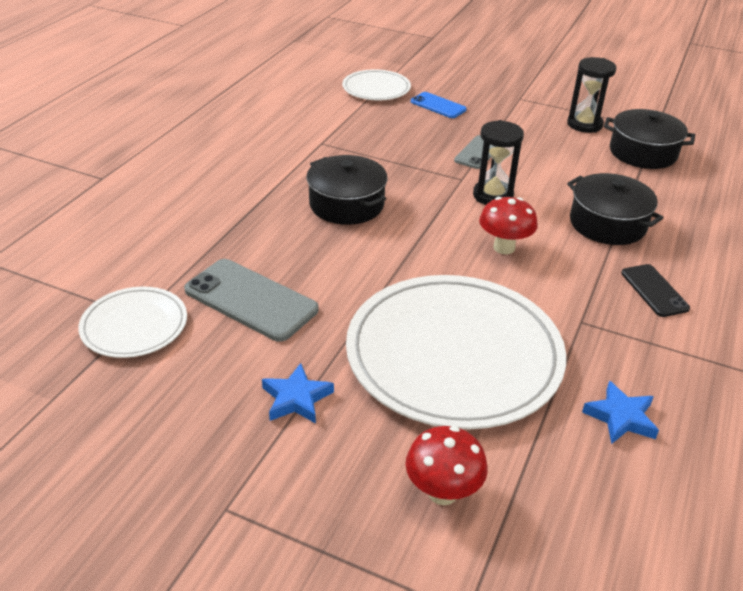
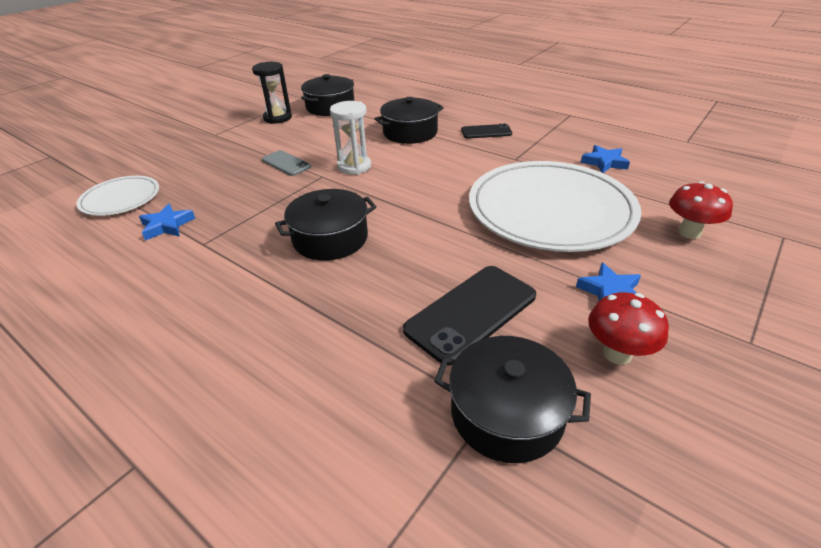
camera: 75 degrees left, 0 degrees up
(134, 325) = (506, 413): white plate -> black pot
(251, 300) = (471, 312): grey phone -> black phone
(342, 120) = (167, 226): none -> blue star
(438, 106) = (190, 170): blue phone -> none
(493, 195) = (354, 166): black hourglass -> white hourglass
(504, 247) = (425, 172): red mushroom -> red mushroom (617, 353)

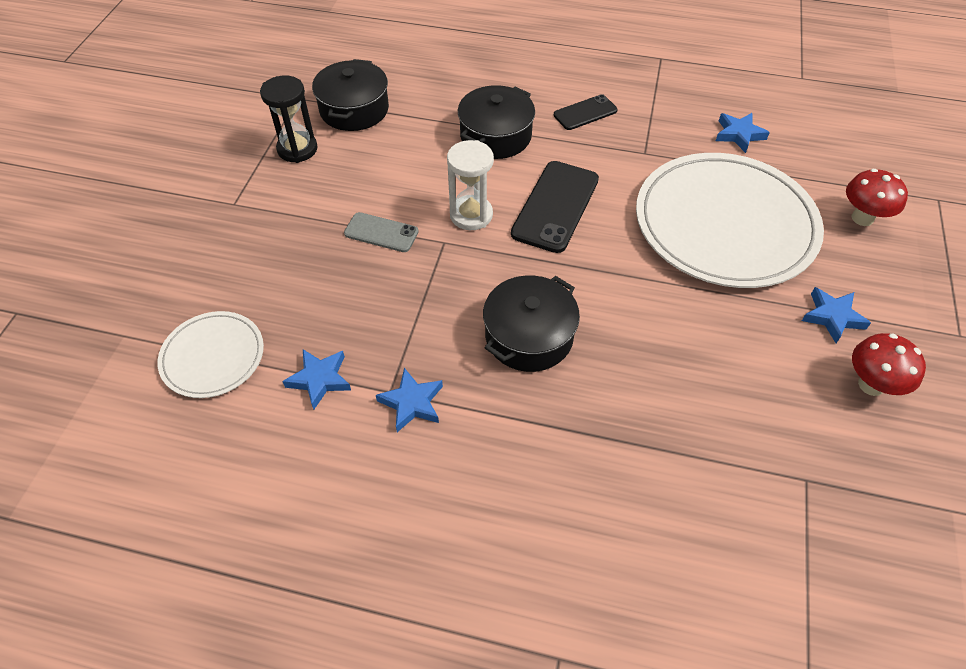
camera: 25 degrees left, 15 degrees up
(210, 254) = (412, 403): none -> blue star
(471, 312) = (730, 384): black phone -> black phone (555, 206)
(506, 413) = (821, 478): black pot -> none

